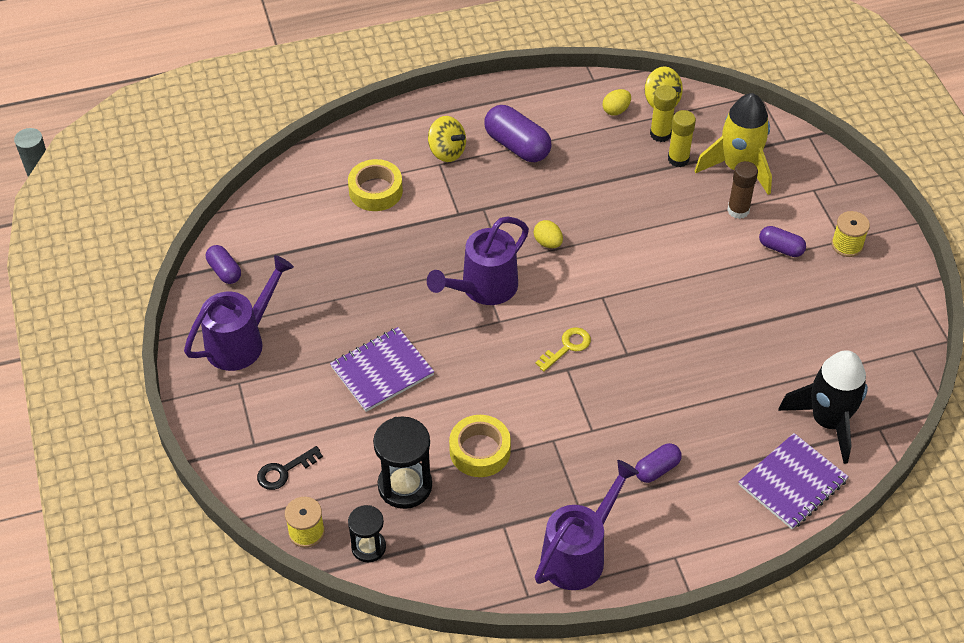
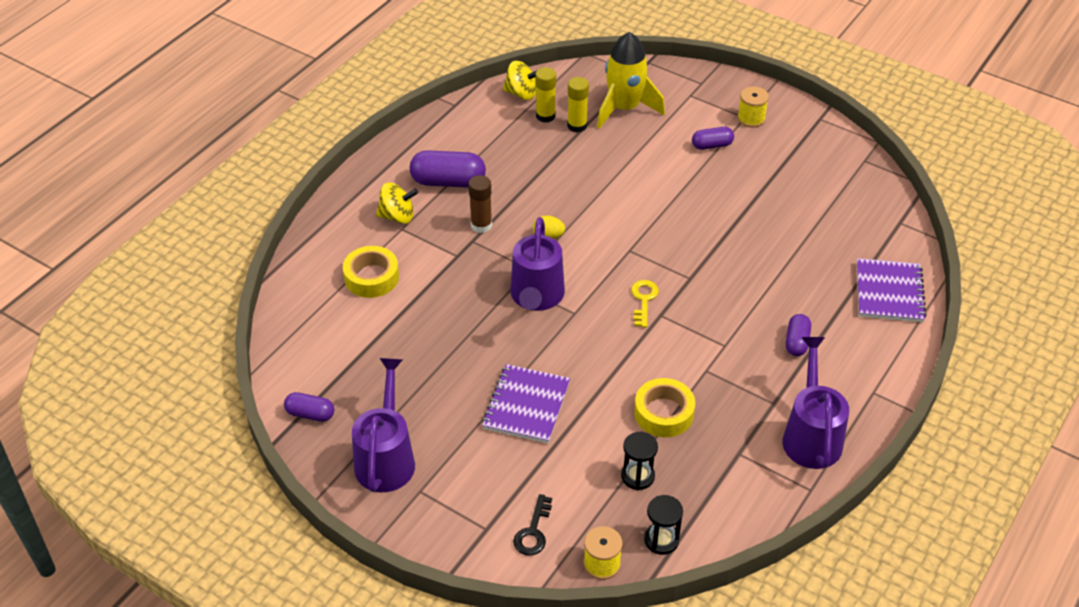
camera: 40 degrees left, 5 degrees down
(405, 486) = (637, 476): black hourglass -> black hourglass, size x0.62
(616, 110) = (495, 117): yellow egg -> none
(738, 210) = (656, 137): brown glue stick -> brown glue stick (481, 225)
(828, 421) = (866, 238): black rocket -> none

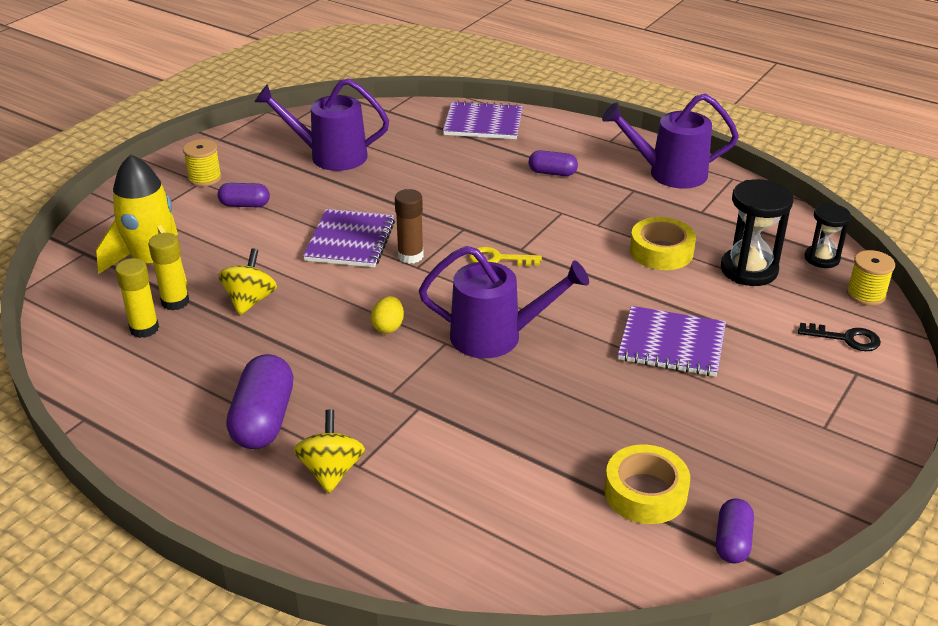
camera: 90 degrees left, 10 degrees down
(371, 277) = (460, 493): yellow tape -> yellow tape (645, 493)
(386, 457) = (784, 459): purple watering can -> purple watering can (329, 156)
(481, 225) = (360, 385): brown glue stick -> brown glue stick (410, 256)
(521, 93) = (85, 351): yellow spinning top -> yellow spinning top (250, 301)
(637, 476) = (749, 270): black hourglass -> black hourglass, size x1.61
(664, 209) = (350, 241): none -> purple notebook
(712, 145) = (245, 205): purple capsule -> purple capsule turned 75 degrees counterclockwise

